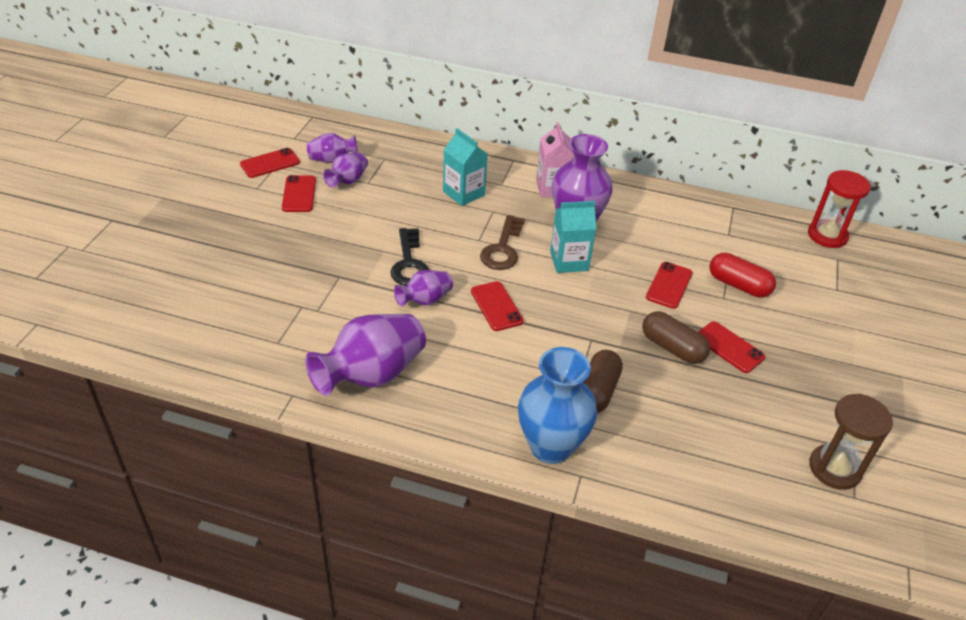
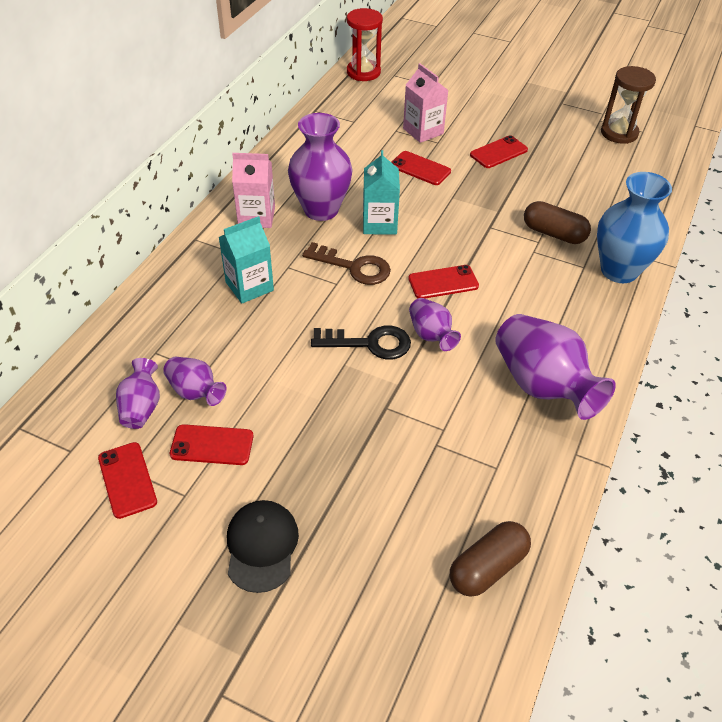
camera: 80 degrees left, 5 degrees up
(213, 225) = (261, 546): none -> black cap
(672, 348) = (500, 182): brown capsule -> brown capsule (487, 567)
(738, 285) = (423, 131): red capsule -> pink carton

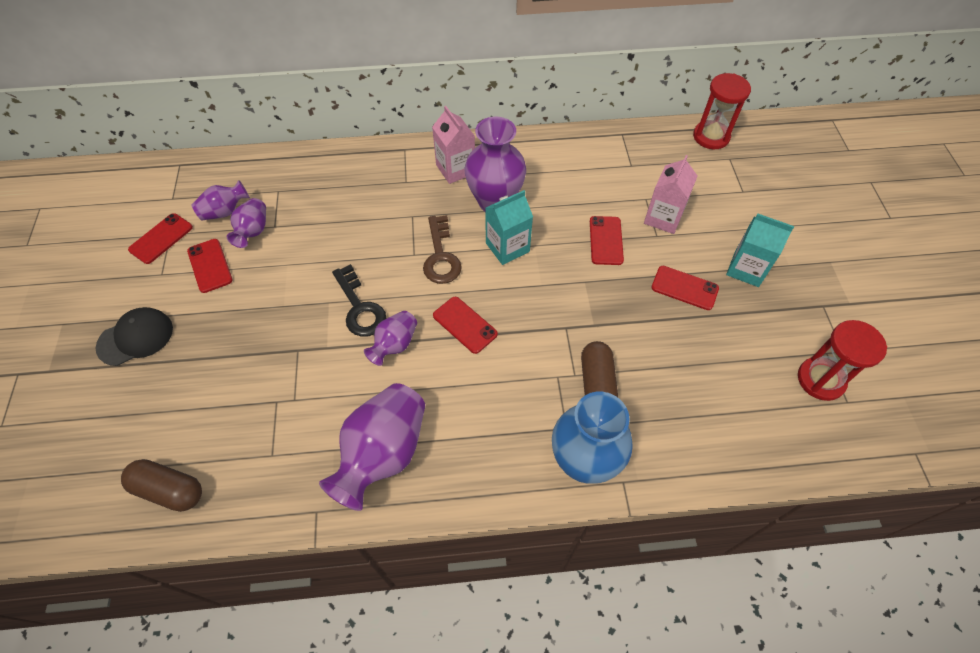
camera: 60 degrees right, 10 degrees up
(249, 286) = (375, 205): turquoise carton -> turquoise carton (746, 269)
(619, 133) = (820, 380): brown hourglass -> red hourglass

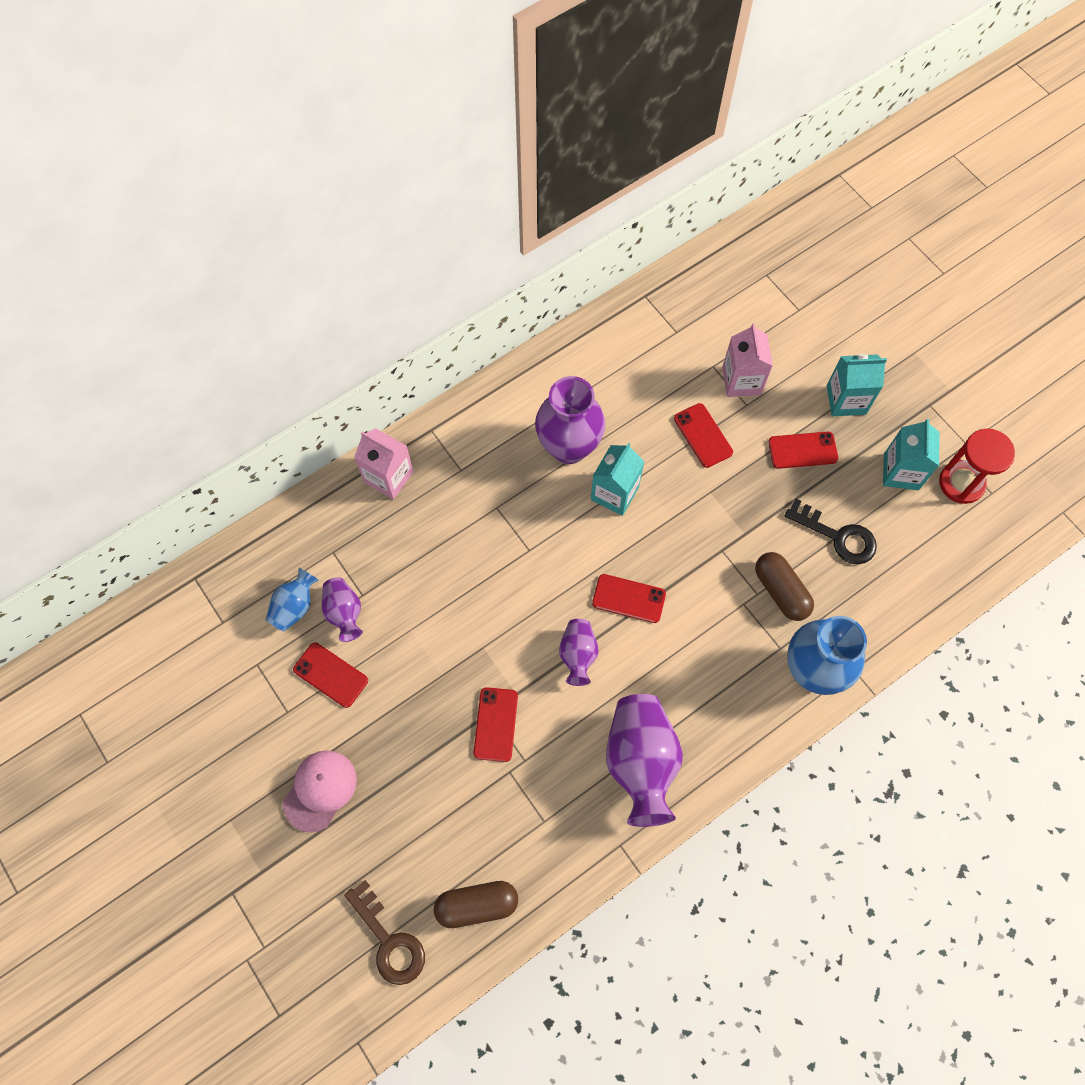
camera: 30 degrees left, 10 degrees up
(135, 338) = (320, 790): black cap -> pink cap
(161, 238) = (252, 674): red phone -> red phone (496, 724)
(225, 211) = (295, 607): purple vase -> blue vase
(360, 307) = (517, 636): black key -> black key (837, 536)
(441, 256) = (557, 538): brown key -> brown key (389, 941)
(455, 169) = (502, 427): pink carton -> pink carton (388, 477)
(711, 137) = (734, 255): red hourglass -> none
(766, 344) = (901, 472): none -> turquoise carton

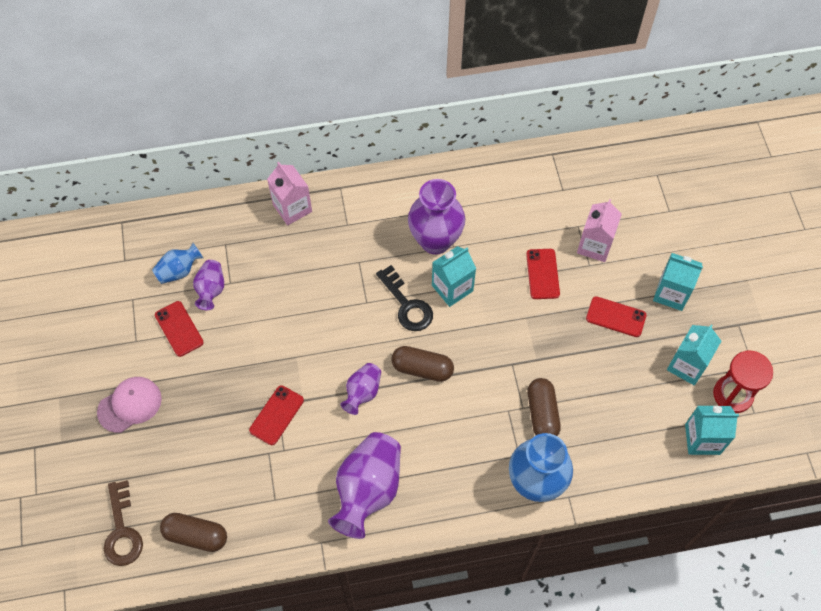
camera: 25 degrees right, 5 degrees down
(629, 598) = (422, 369): red phone -> brown capsule
(837, 536) = (609, 392): black key -> black key (407, 305)
(955, 544) = (702, 439): none -> turquoise carton

